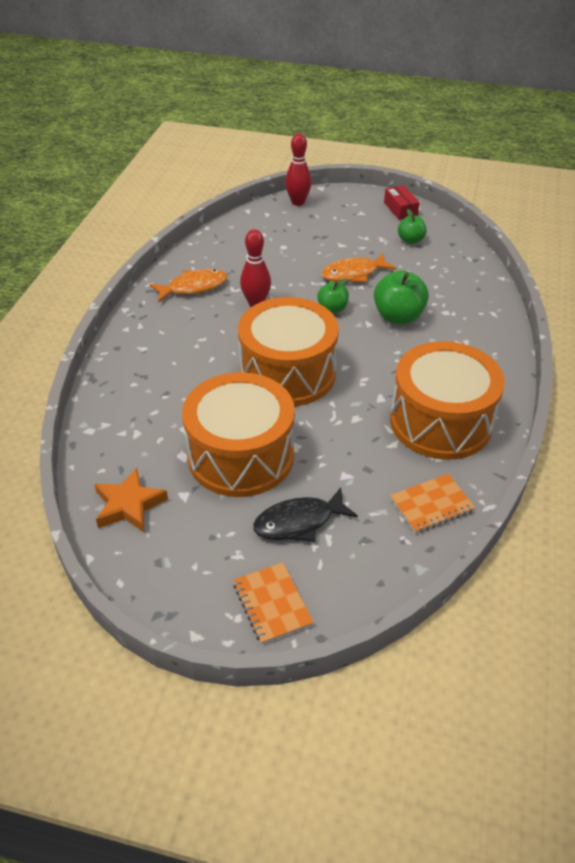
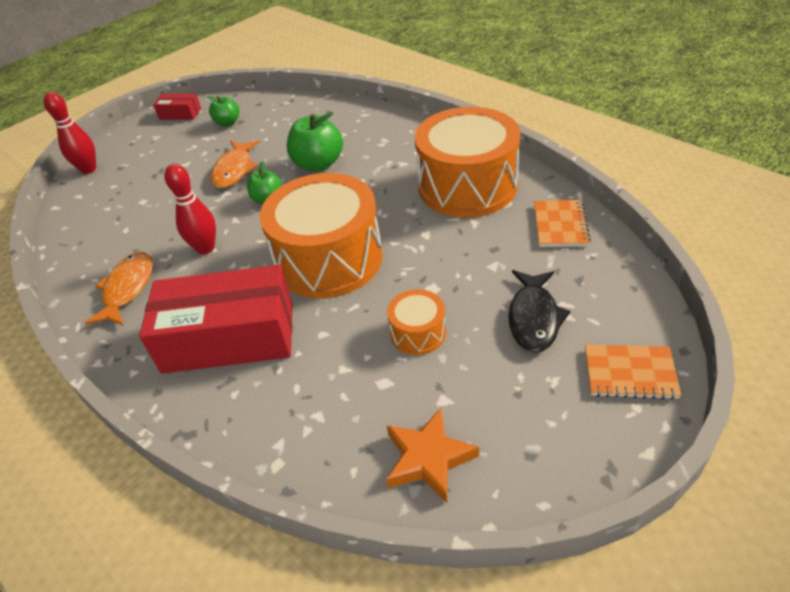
camera: 55 degrees left, 0 degrees up
(179, 358) = (229, 337): none -> red box
(241, 456) = (418, 333): orange drum -> orange drum, size x0.45

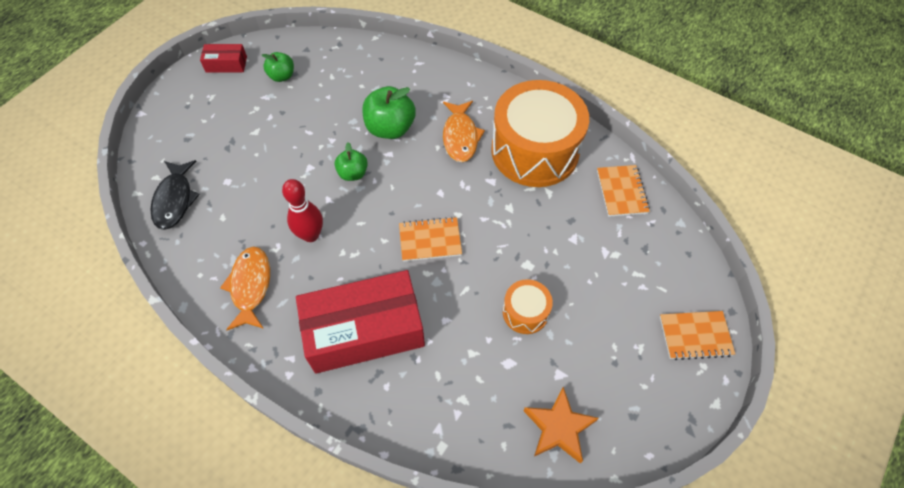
camera: 15 degrees left, 15 degrees up
(88, 169) = (153, 142): red bowling pin -> none
(234, 170) = (309, 138): orange fish -> orange fish (460, 137)
(329, 259) = (430, 240): orange drum -> orange notebook
(534, 318) = (615, 290): black fish -> black fish (175, 200)

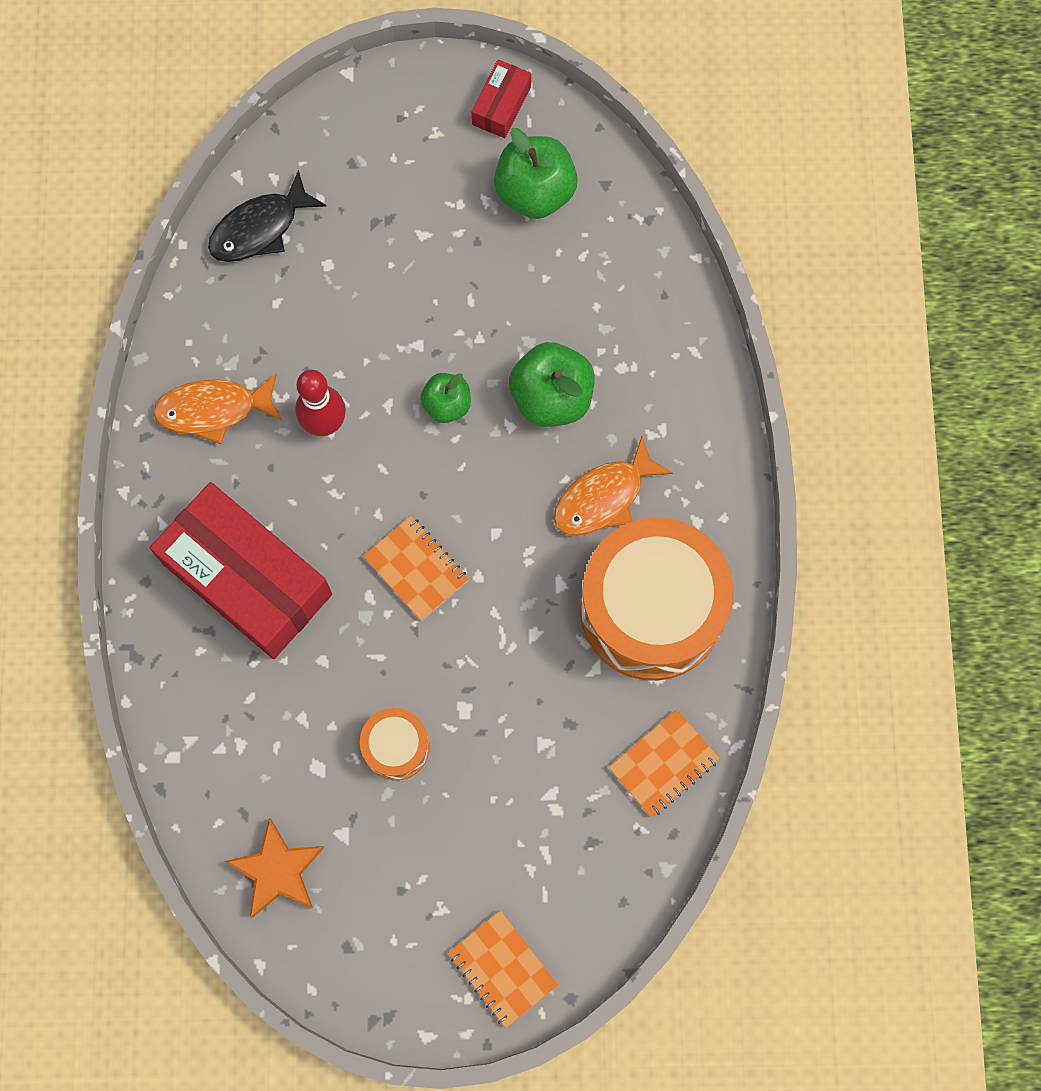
camera: 55 degrees right, 15 degrees up
(226, 64) = (501, 105): red box -> red box turned 60 degrees clockwise
(250, 286) = (213, 410): orange fish -> orange fish turned 150 degrees counterclockwise
(282, 76) = (535, 192): green apple -> green apple, size x1.68

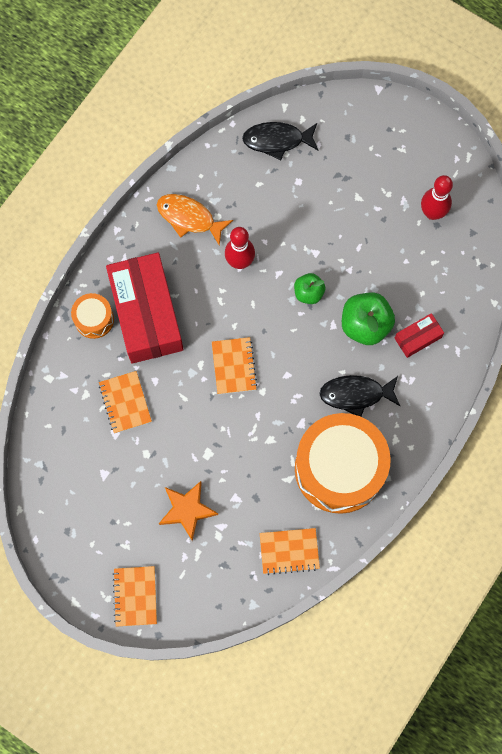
camera: 35 degrees right, 0 degrees up
(278, 871) = (60, 469): orange star -> orange star (187, 510)
(303, 718) = (125, 402): none -> orange notebook
(396, 747) = (161, 449): orange drum -> orange drum (94, 319)
(501, 105) = (447, 156): red box -> red box (417, 338)
(535, 192) = (432, 213): green apple -> red bowling pin
(604, 497) = (356, 394): orange fish -> black fish

